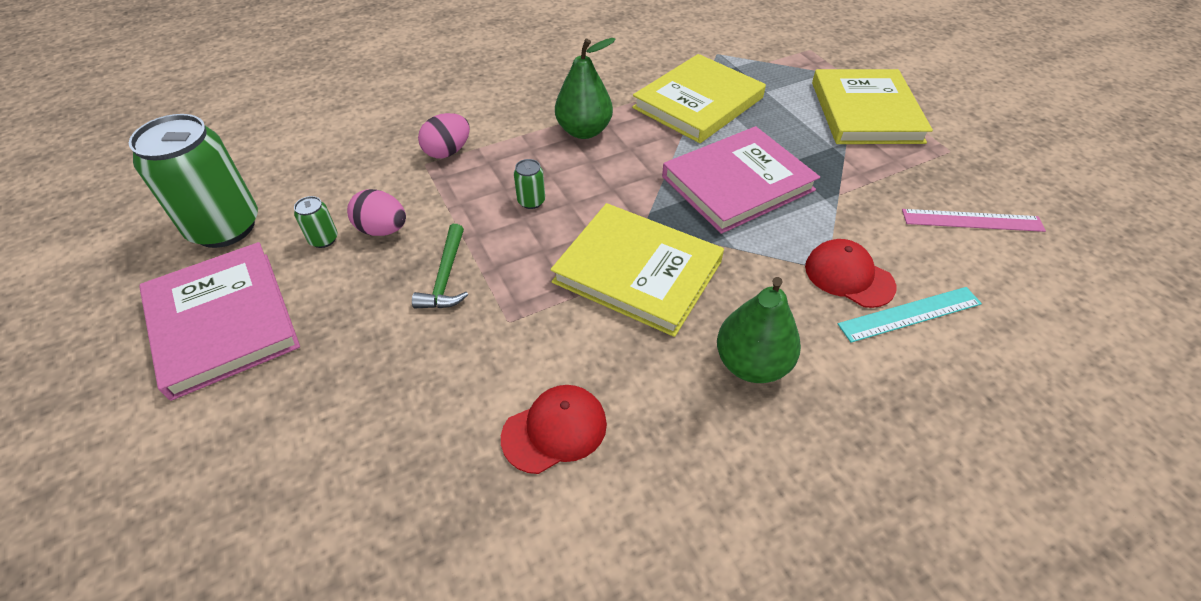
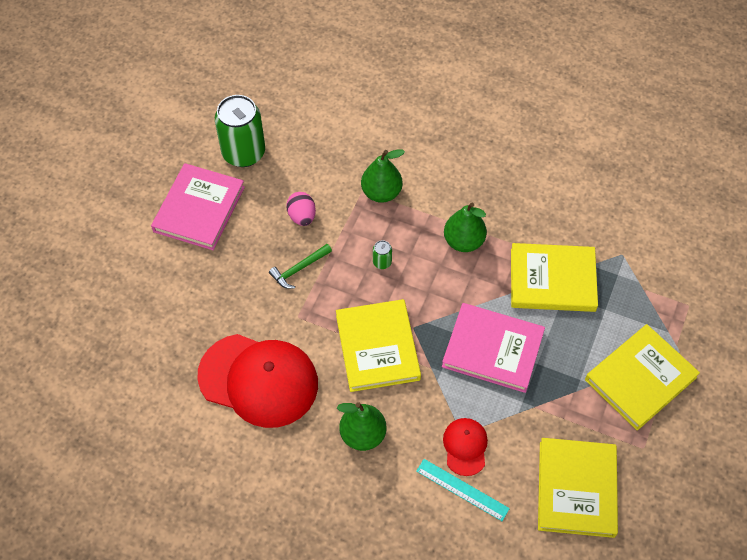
camera: 50 degrees right, 10 degrees up
(323, 239) = (274, 199): green can -> none
(448, 152) = (381, 193): pink egg -> green pear
(554, 430) = (258, 380): red cap -> red cap, size x2.11
(972, 220) = (576, 489): pink ruler -> yellow book

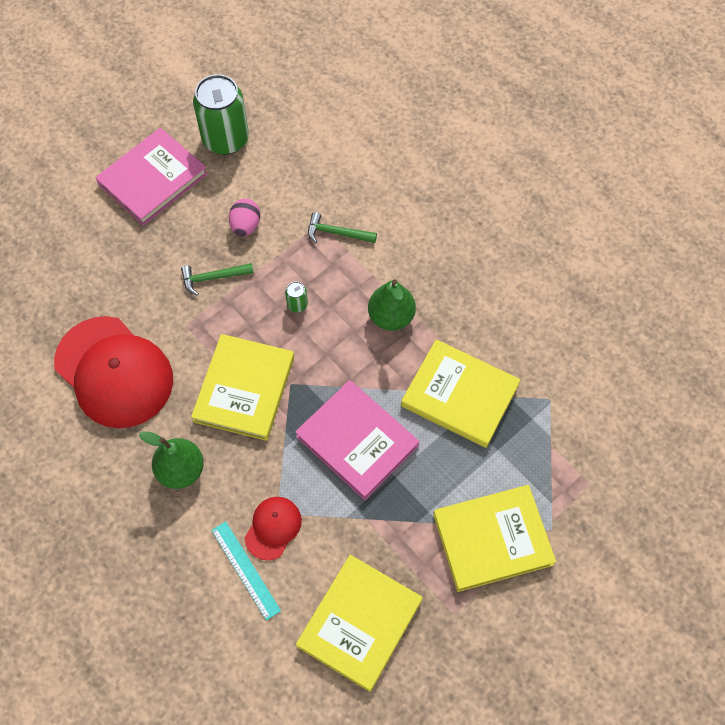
camera: 25 degrees right, 5 degrees up
(381, 193) = (337, 233): green pear -> green hammer

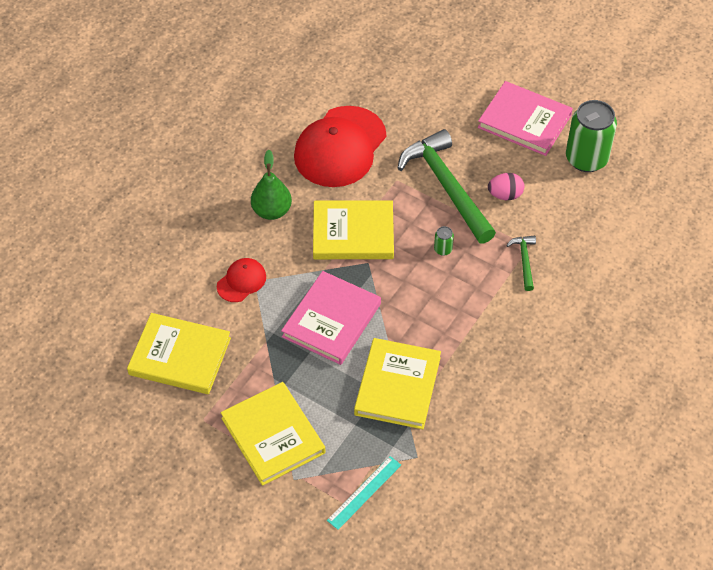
camera: 75 degrees right, 10 degrees down
(213, 278) = (446, 186): green hammer -> green hammer, size x2.23
(245, 570) = (203, 272): turquoise ruler -> turquoise ruler (364, 492)
(273, 528) = (241, 281): red cap -> red cap turned 60 degrees counterclockwise
(391, 317) = (456, 319): green pear -> none

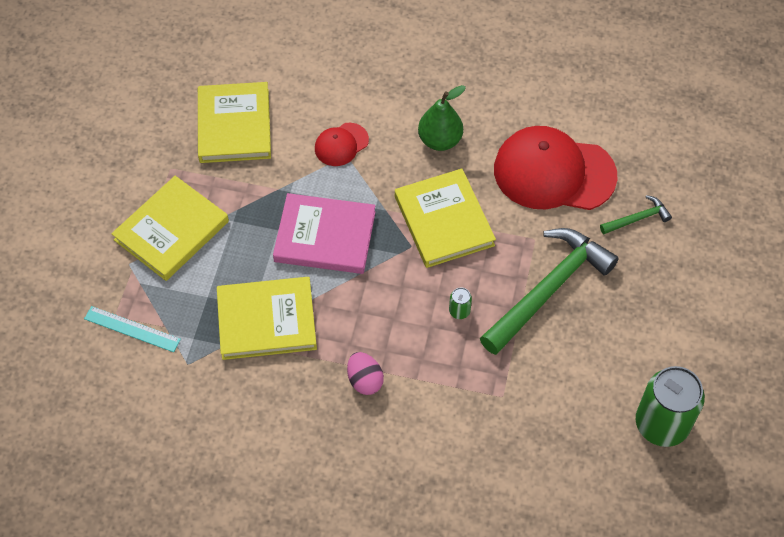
camera: 70 degrees right, 5 degrees up
(241, 281) = (341, 144): red cap -> red cap turned 120 degrees clockwise
(505, 195) = (564, 351): pink egg -> pink egg (365, 380)
(524, 121) = (685, 342): pink book -> none
(524, 261) = (479, 397): green hammer -> green hammer (637, 218)

